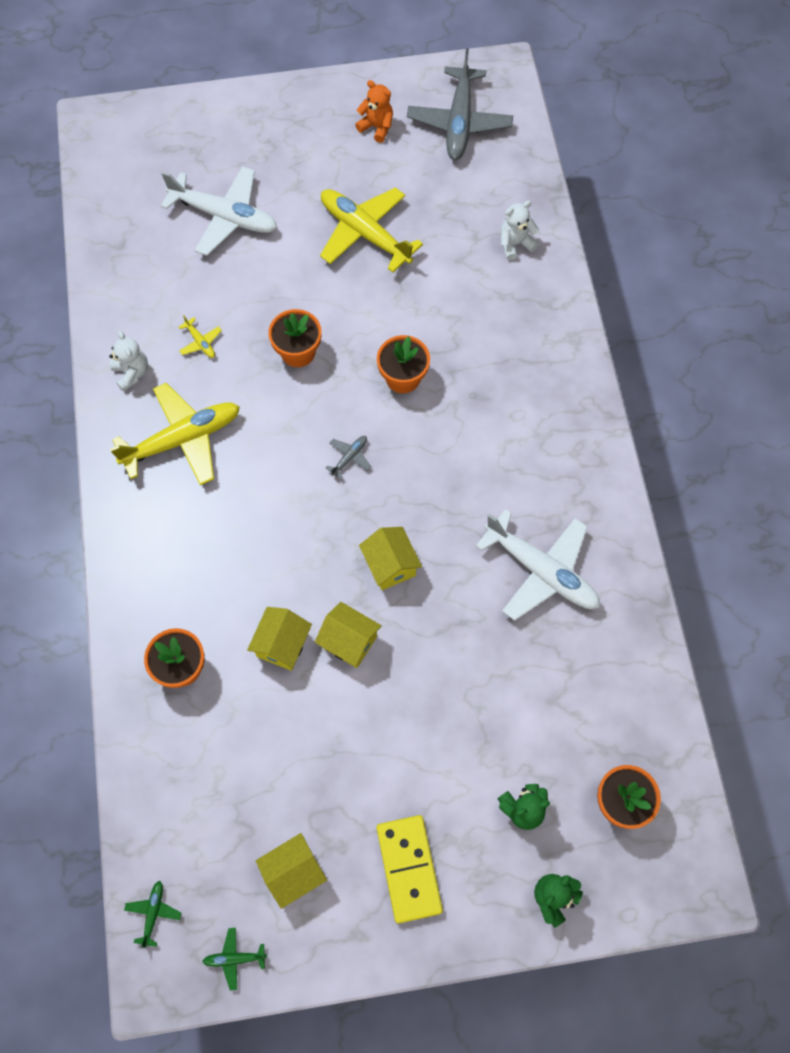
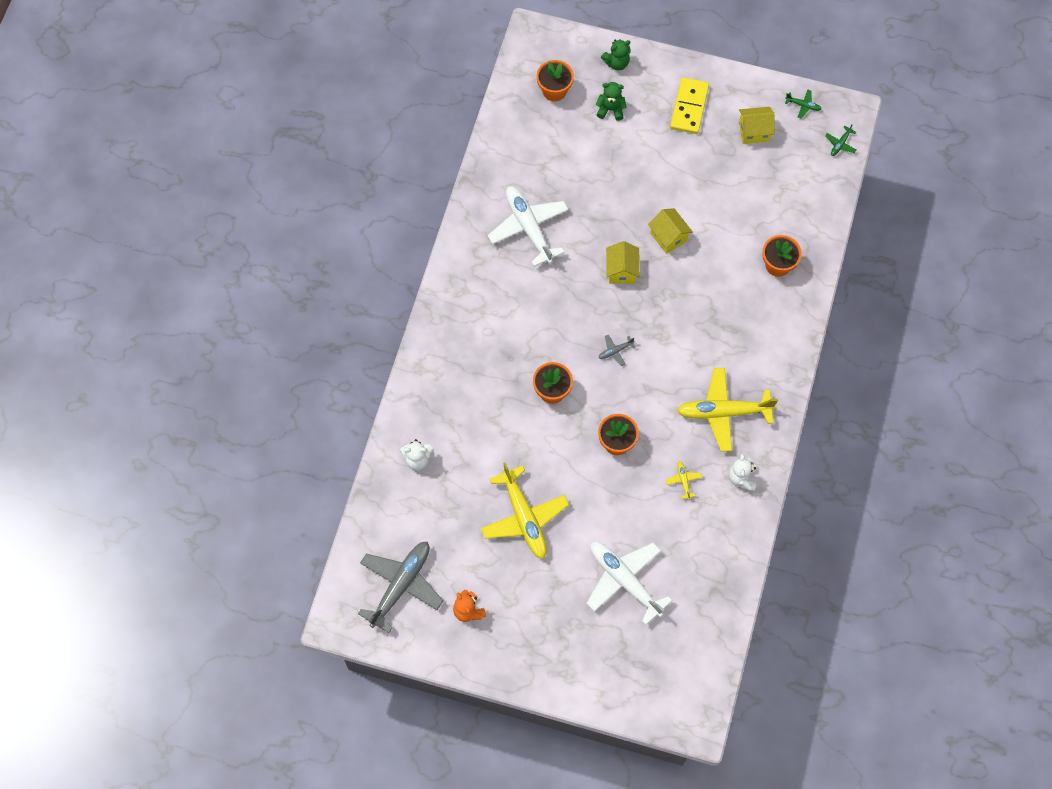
camera: 155 degrees left, 0 degrees up
(282, 645) = (710, 252): yellow house -> none

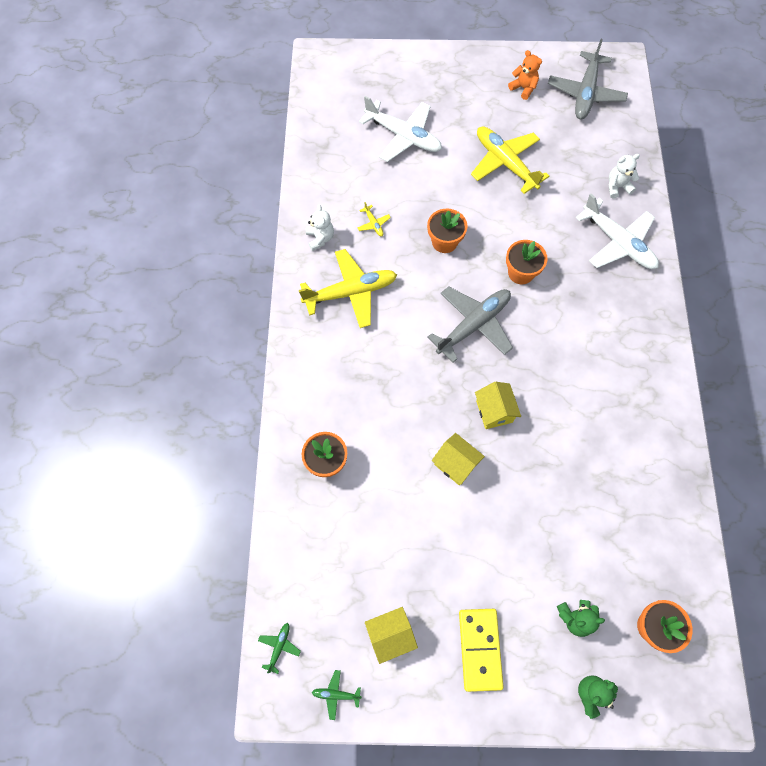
camera: 165 degrees right, 0 degrees up
(529, 228) = (610, 434): white plane -> white plane (617, 242)
(615, 351) = (473, 325): grey plane -> grey plane, size x2.43

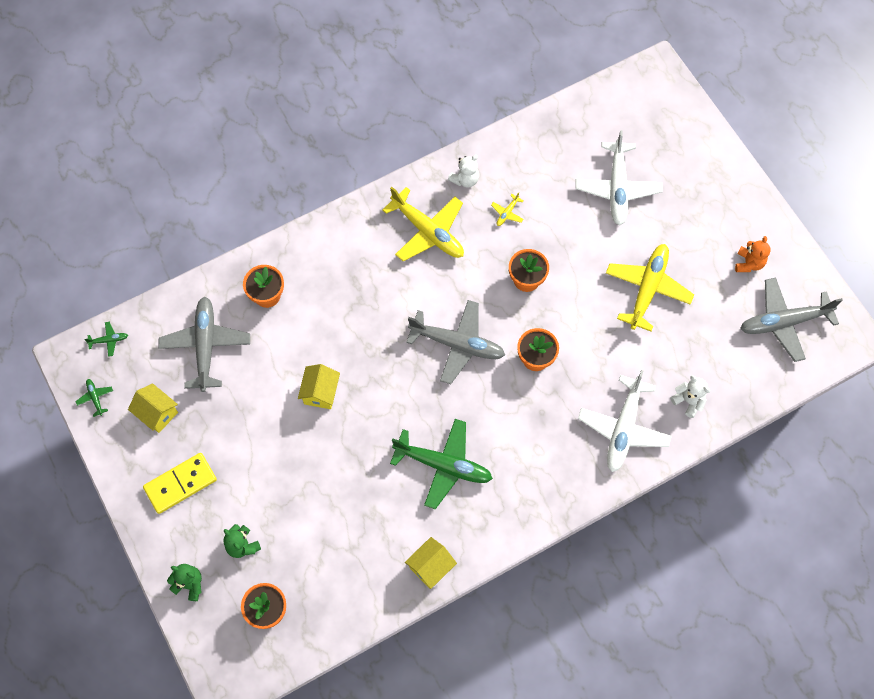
camera: 60 degrees right, 0 degrees up
(345, 548) = (206, 346): none -> grey plane
(494, 411) = (385, 400): yellow house -> yellow house (431, 567)
(581, 395) = (443, 465): none -> green plane

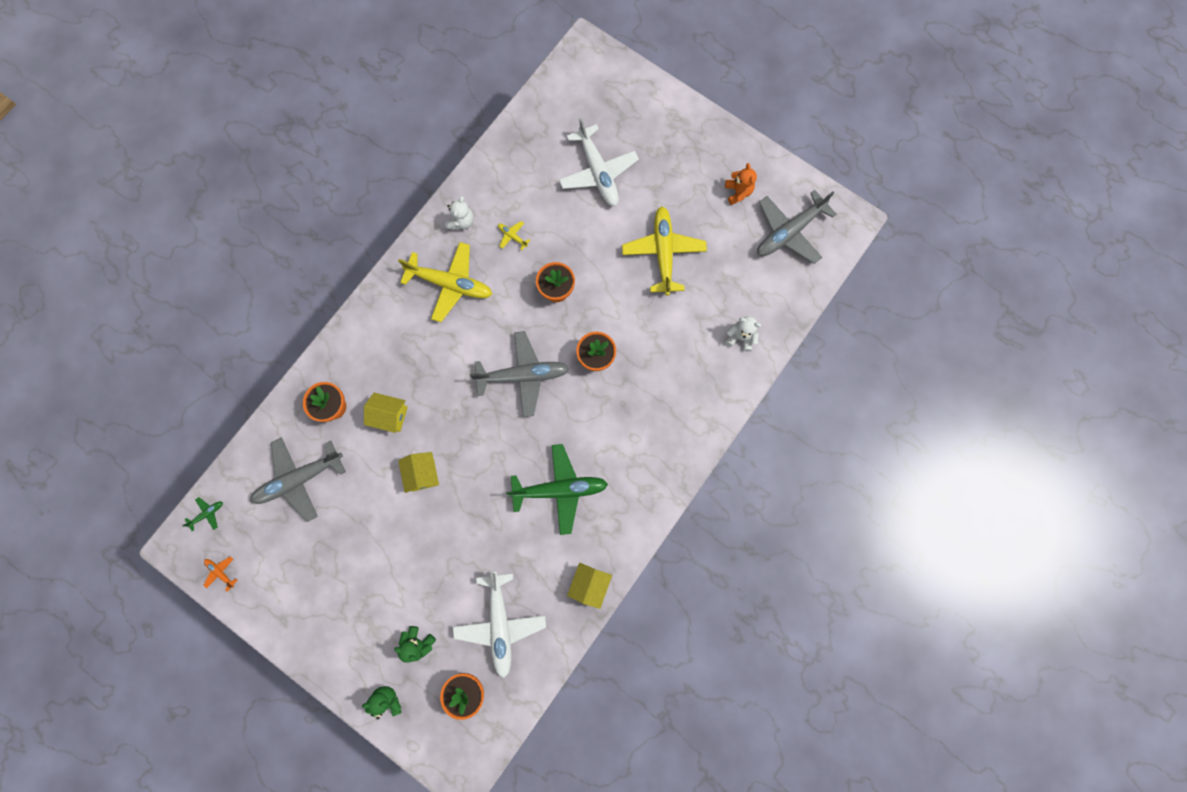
camera: 25 degrees left, 10 degrees up
(95, 398) = (221, 572): green plane -> orange plane
(157, 413) = (285, 560): yellow house -> yellow house (390, 416)
(180, 484) = (336, 614): yellow domino -> none
(206, 346) = (300, 479): grey plane -> grey plane turned 90 degrees counterclockwise
(507, 213) = (512, 236): yellow plane -> yellow plane turned 120 degrees clockwise
(623, 428) = (697, 386): white plane -> white plane (500, 623)

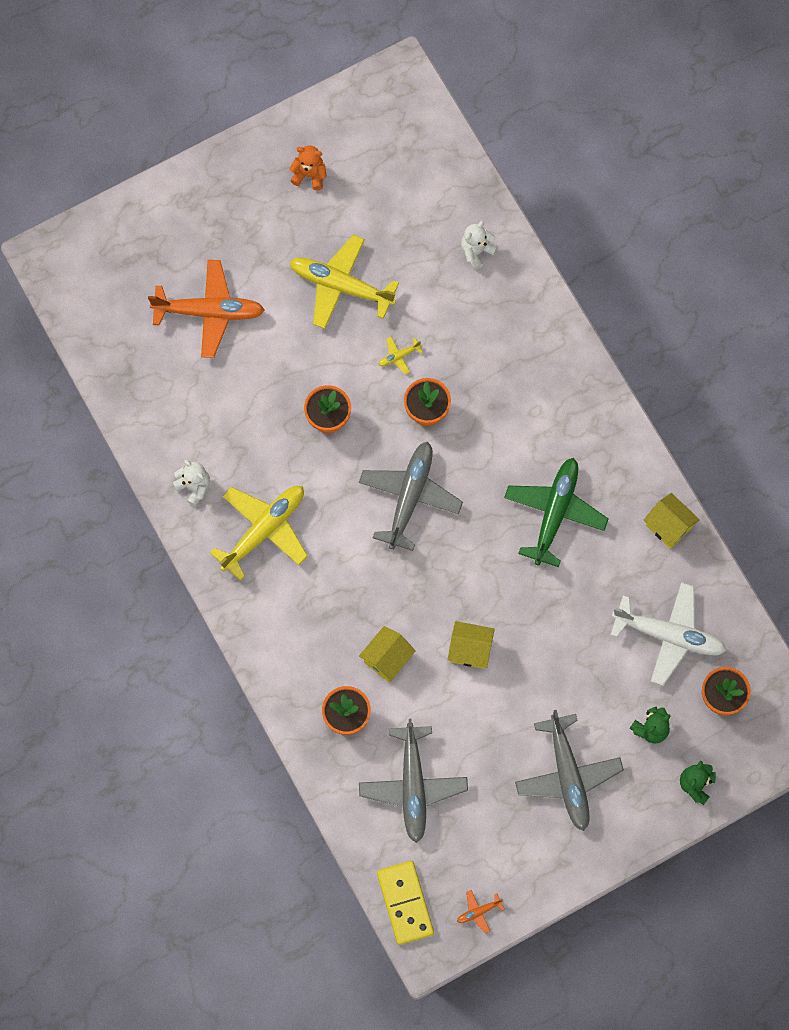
camera: 65 degrees left, 5 degrees down
(207, 514) = (405, 903): green plane -> yellow domino
(512, 236) = (240, 438): yellow plane -> yellow plane (399, 356)
(598, 172) = (209, 312): white plane -> orange plane
(789, 232) = (382, 144): grey plane -> grey plane (567, 775)

